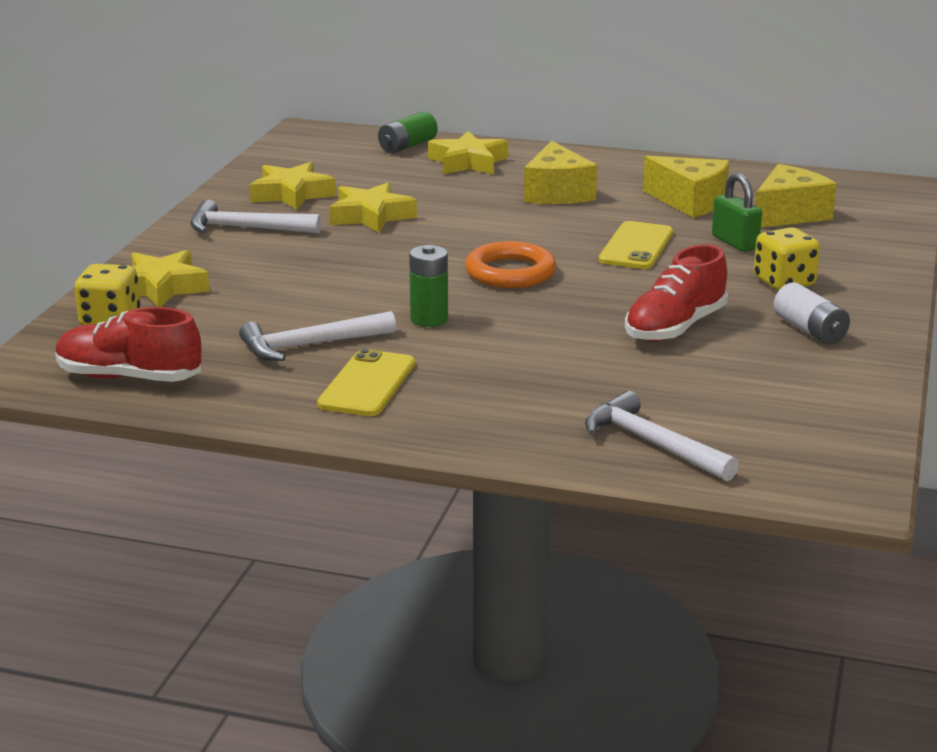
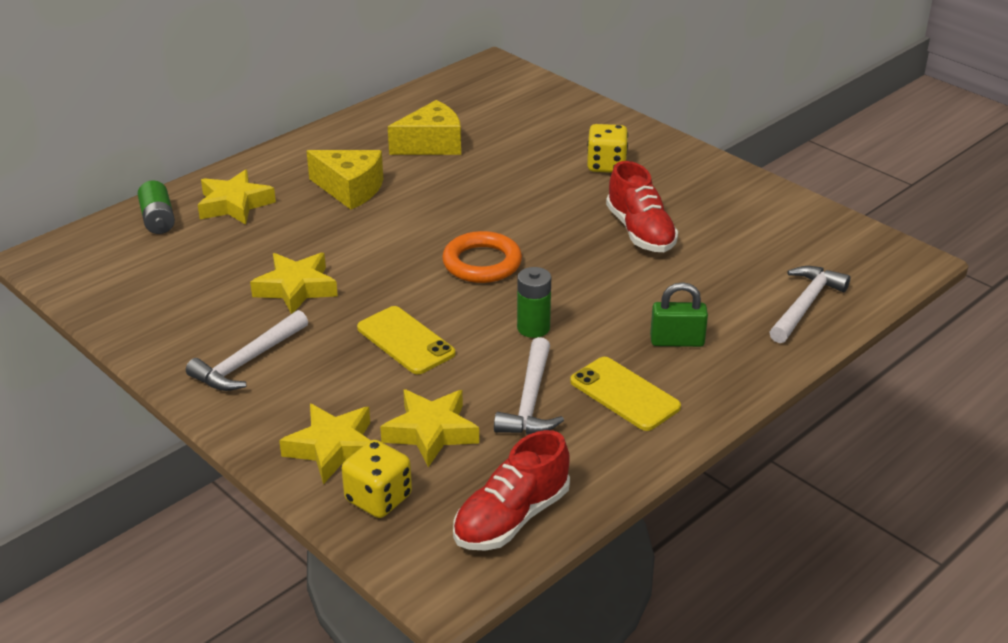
camera: 60 degrees left, 10 degrees up
(292, 194) = (196, 313): yellow star -> yellow star (431, 432)
(636, 246) = (489, 195): yellow phone -> yellow phone (406, 341)
(653, 444) = (805, 305): white hammer -> white hammer turned 135 degrees clockwise
(734, 242) = (522, 156): green padlock -> green padlock (677, 341)
(789, 214) = (496, 119): yellow cheese -> none
(810, 330) = (687, 186): white battery -> none

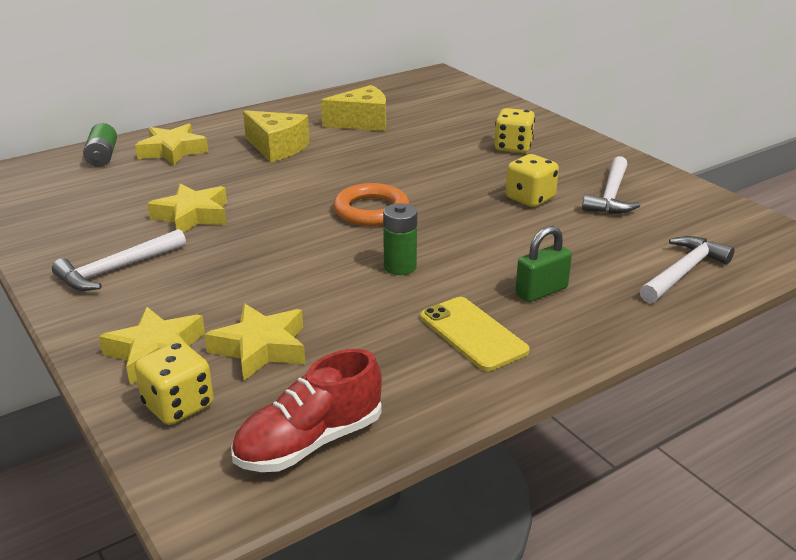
camera: 10 degrees right, 5 degrees down
(406, 341) = (272, 266): yellow phone -> none
(530, 400) = (373, 330): white hammer -> white hammer (610, 195)
(640, 232) = (530, 199): red shoe -> yellow dice
(677, 341) = (541, 291): green padlock -> green padlock turned 45 degrees counterclockwise

